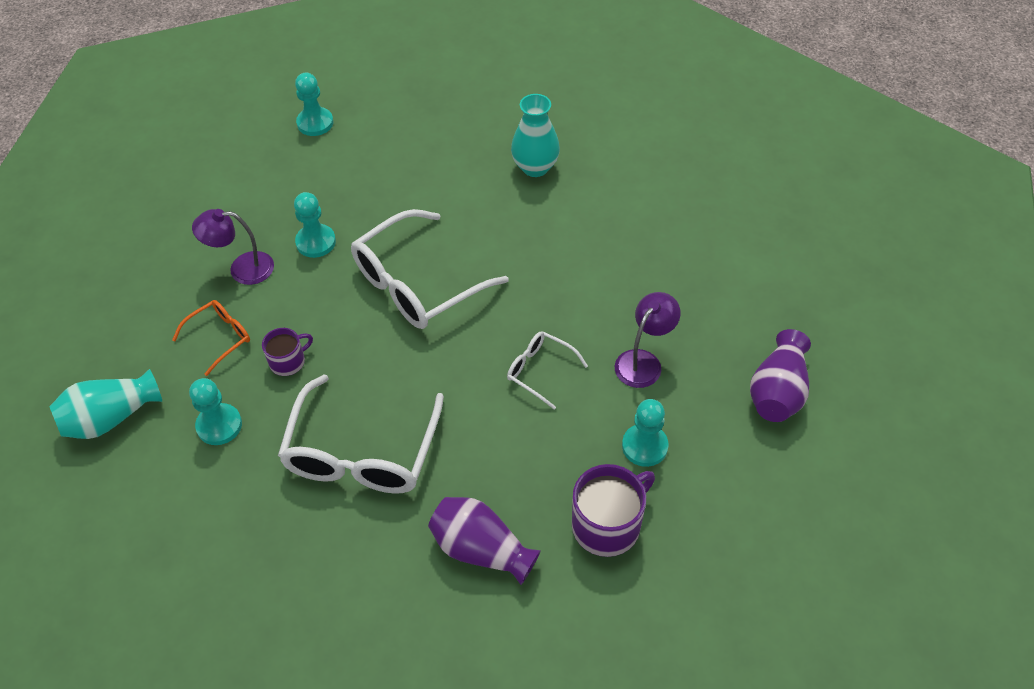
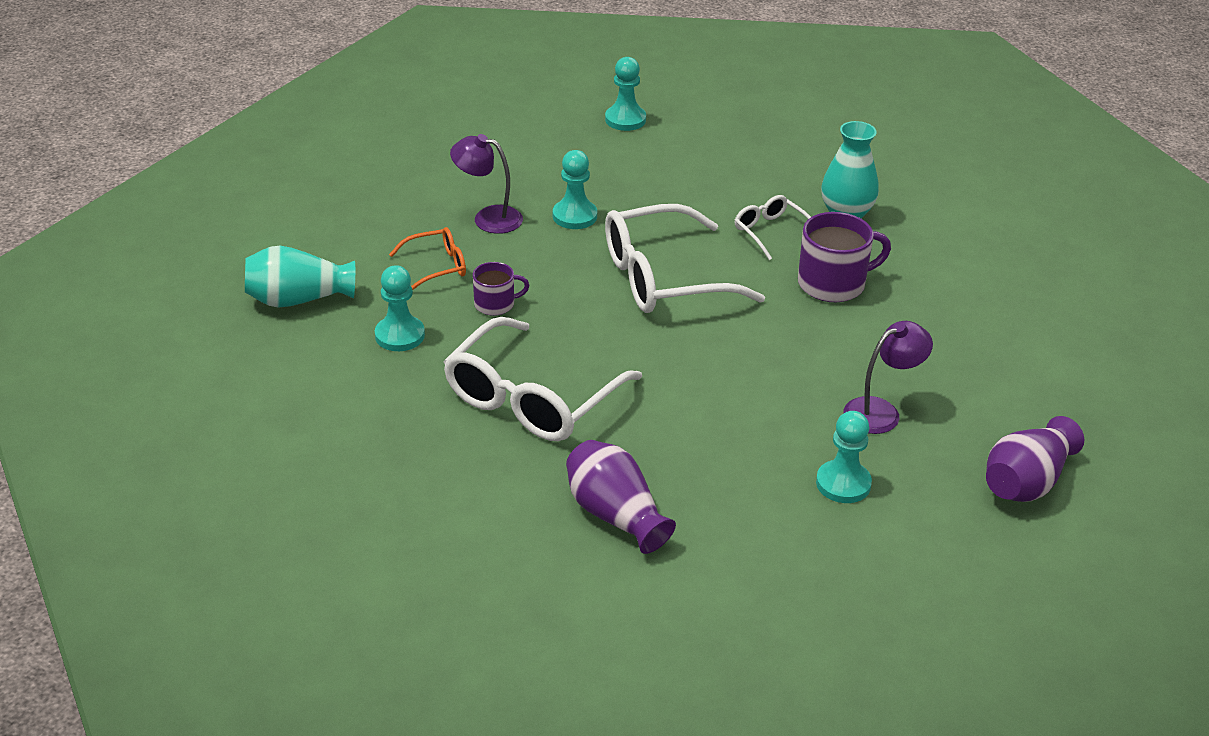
camera: 20 degrees right, 15 degrees down
(540, 371) = (759, 386): white glasses -> white glasses (771, 232)
(608, 524) = (765, 537): purple mug -> purple mug (833, 283)

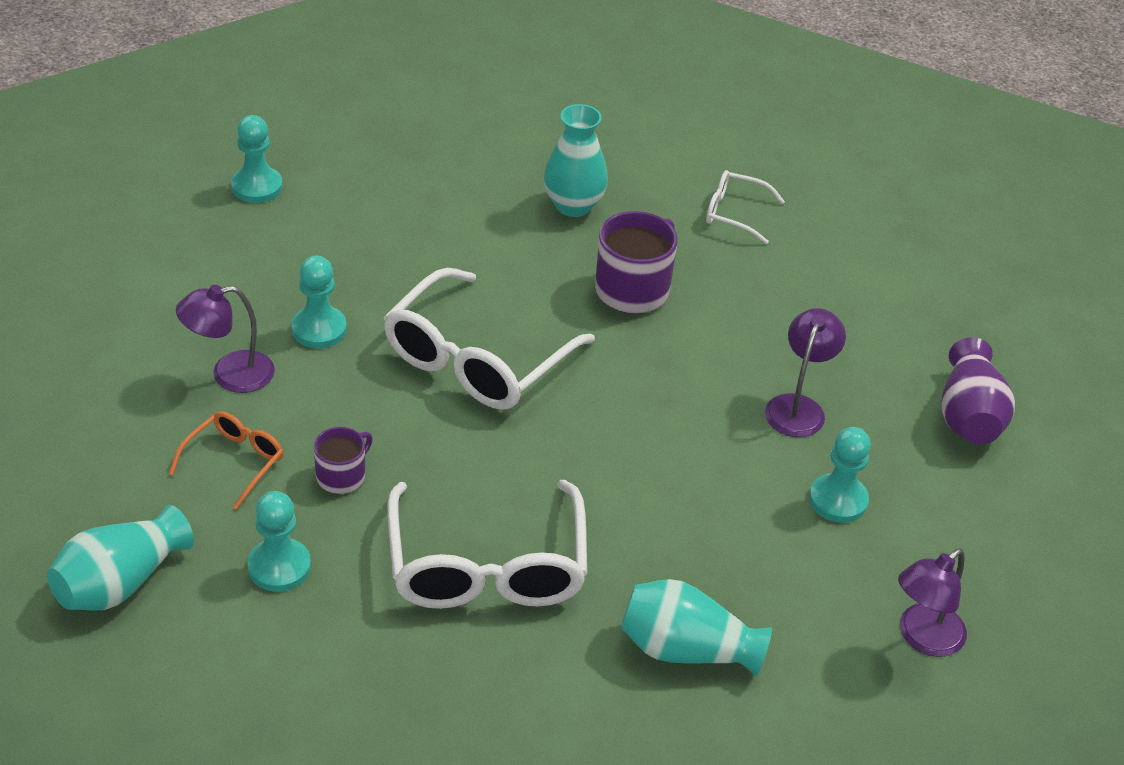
camera: 40 degrees left, 5 degrees up
(615, 515) = (686, 649): purple vase -> turquoise vase
(771, 232) = (525, 258): white glasses -> white glasses (734, 213)
(808, 602) = (922, 638): none -> purple lamp

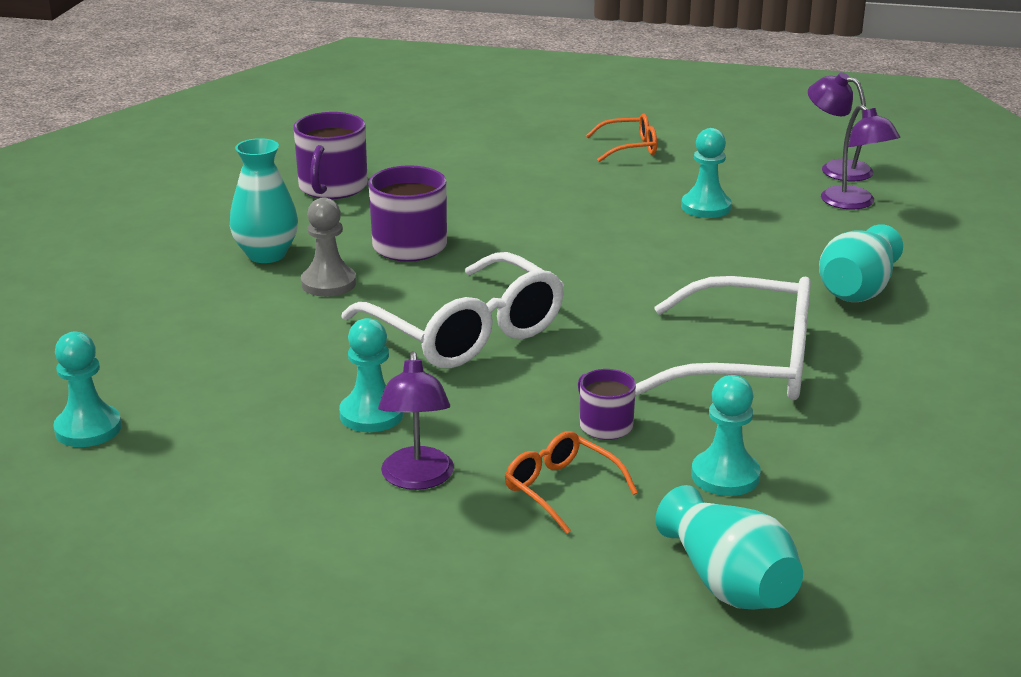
camera: 70 degrees left, 15 degrees down
(534, 255) = (328, 283): none -> grey pawn
(734, 213) = (332, 187): white glasses -> purple mug
(798, 407) = (594, 203): purple lamp -> purple lamp (836, 169)
(968, 416) = (629, 148): purple vase -> orange glasses

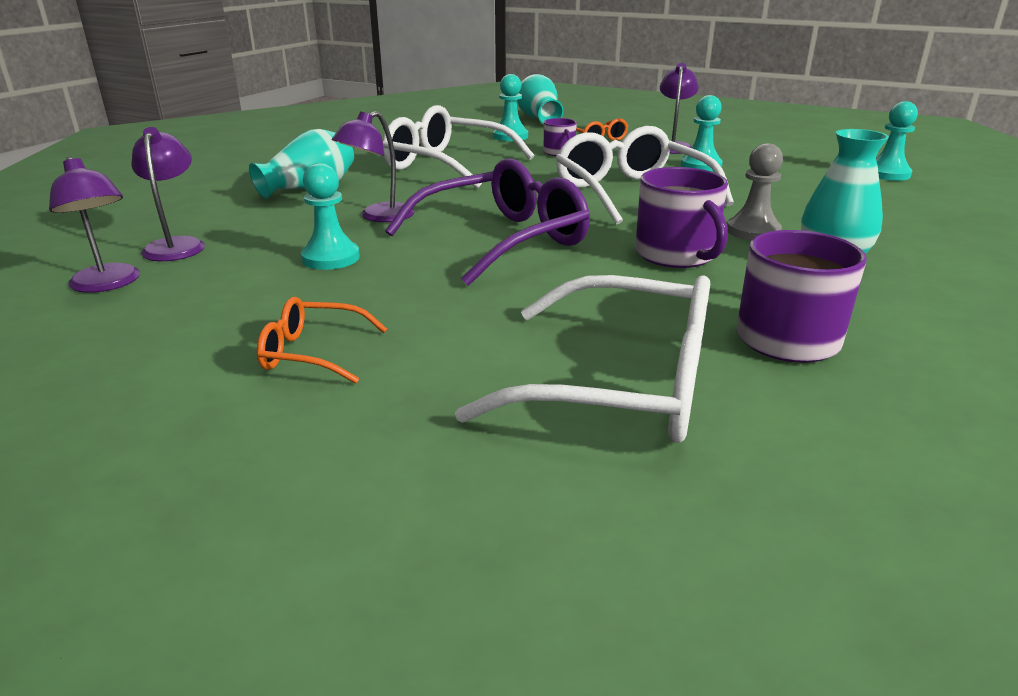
camera: 165 degrees left, 0 degrees up
(438, 153) = (621, 384): none -> white glasses
(575, 243) = (502, 240): none -> purple glasses
(723, 256) = (378, 217): none -> purple lamp

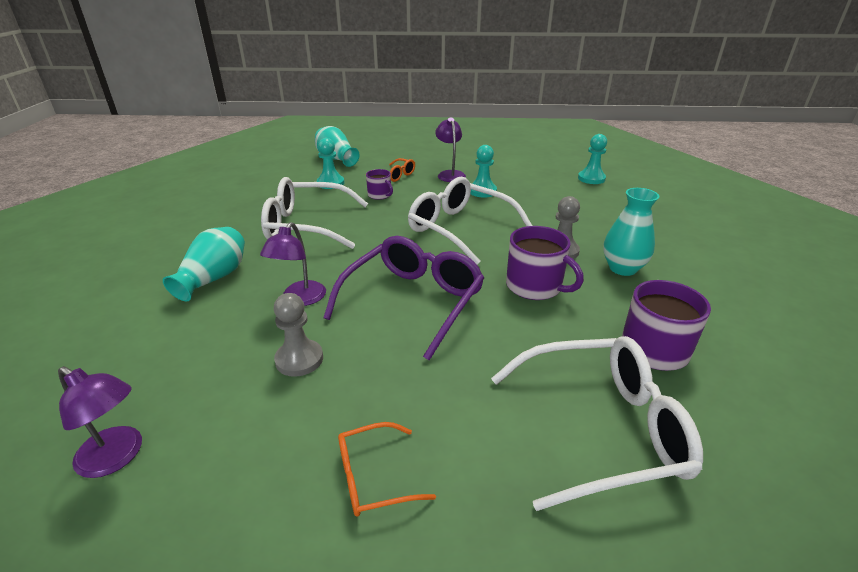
camera: 25 degrees left, 5 degrees up
(176, 245) = (145, 383): purple lamp -> none
(331, 258) = (299, 359): turquoise pawn -> grey pawn

